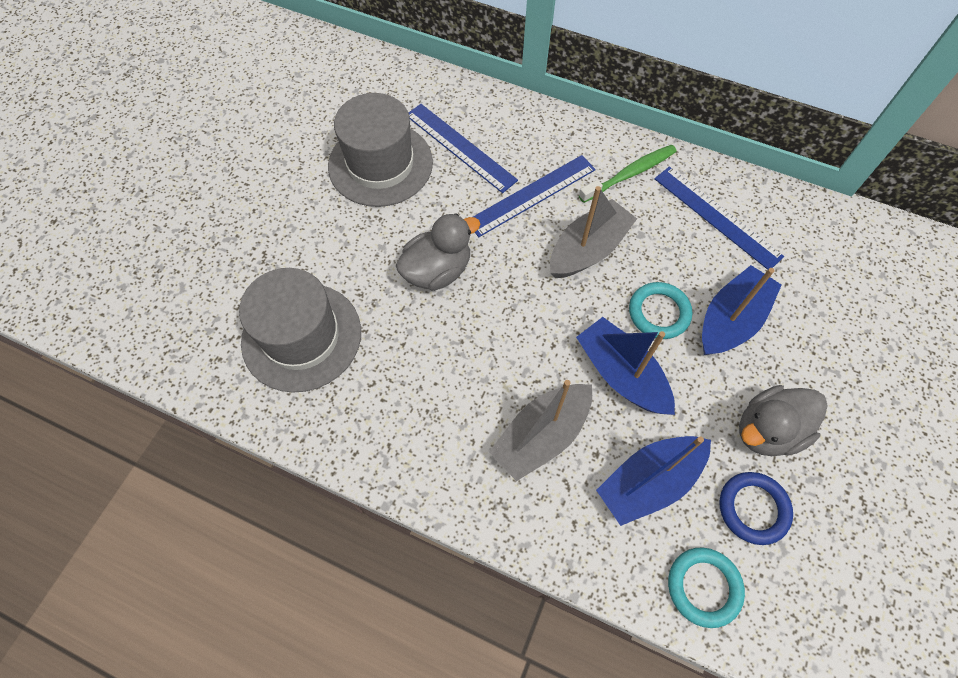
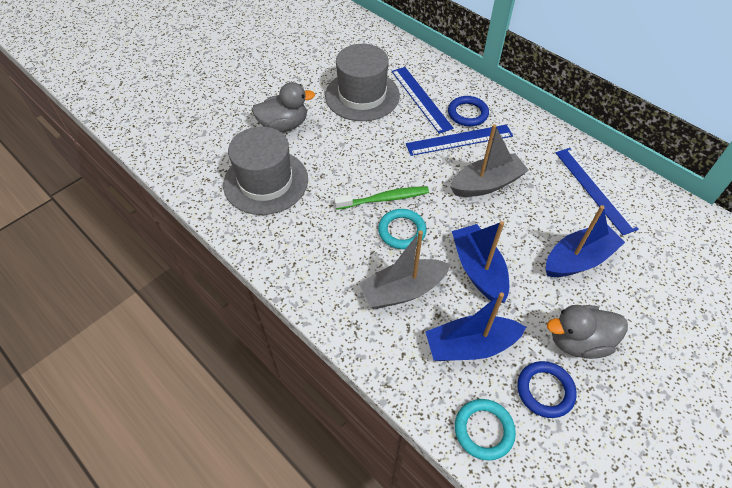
camera: 20 degrees right, 10 degrees down
(437, 271) = (373, 168): grey duck -> grey duck (284, 125)
(528, 152) = (467, 113): none -> blue ring
(629, 174) = (537, 145): green toothbrush -> green toothbrush (384, 199)
(659, 312) = (523, 238): turquoise ring -> turquoise ring (402, 231)

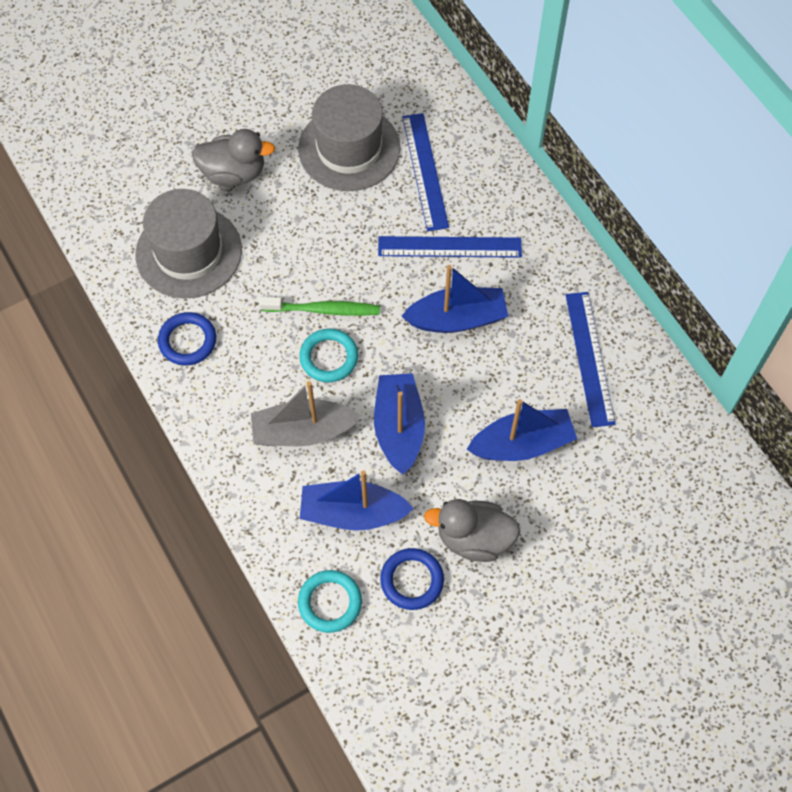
camera: 15 degrees right, 10 degrees up
(467, 113) = (477, 209): blue ring -> blue ring (187, 341)
(486, 184) = (457, 319): grey boat -> blue boat

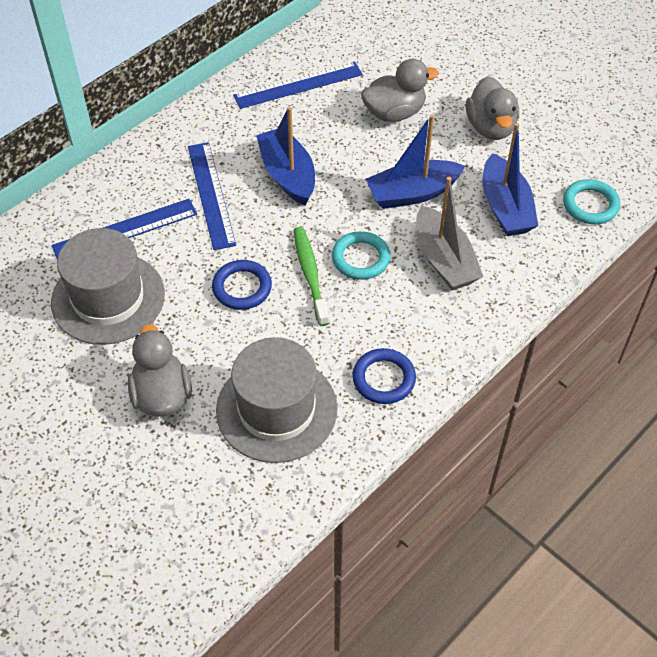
camera: 105 degrees left, 10 degrees down
(412, 580) = (544, 158): blue ring -> blue ring (242, 287)
(522, 444) = (394, 113): blue boat -> grey duck

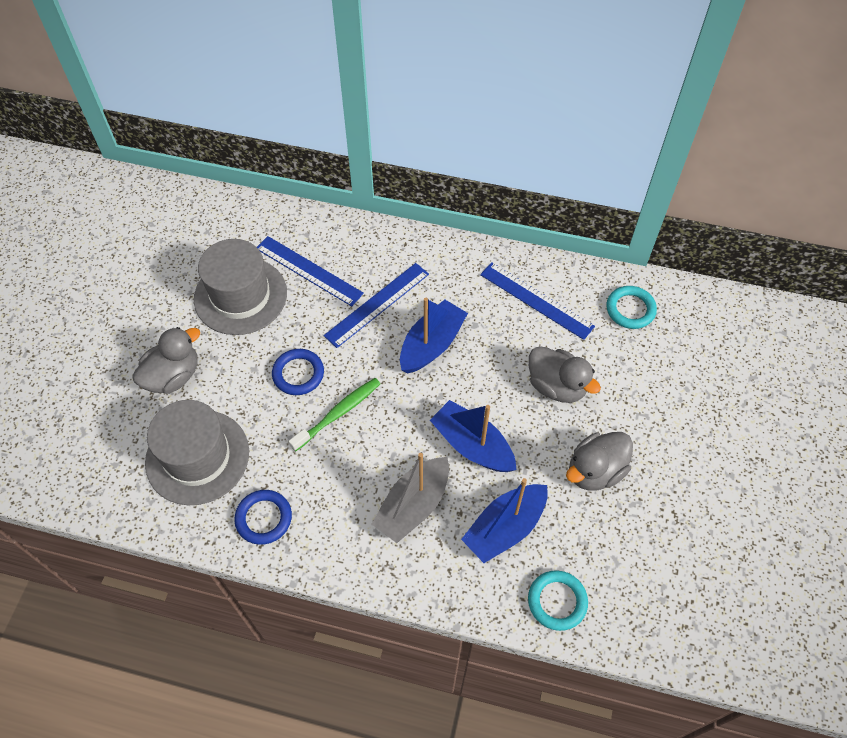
camera: 60 degrees right, 5 degrees up
(360, 258) = (376, 441): turquoise ring -> turquoise ring (630, 309)

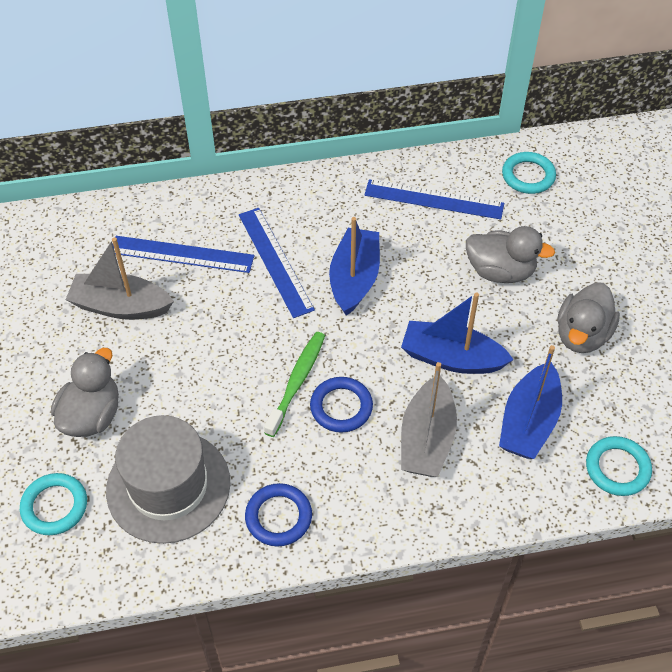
camera: 25 degrees left, 5 degrees down
(110, 436) = (54, 506): none -> turquoise ring
(240, 296) = (120, 306): grey hat -> grey boat
(298, 374) = (231, 360): blue ring -> blue ring (341, 407)
(377, 304) = (275, 261): blue ruler -> blue ruler turned 45 degrees counterclockwise

